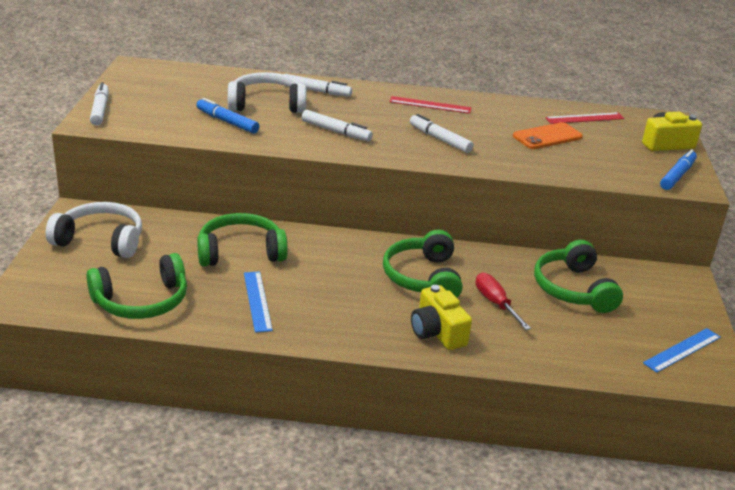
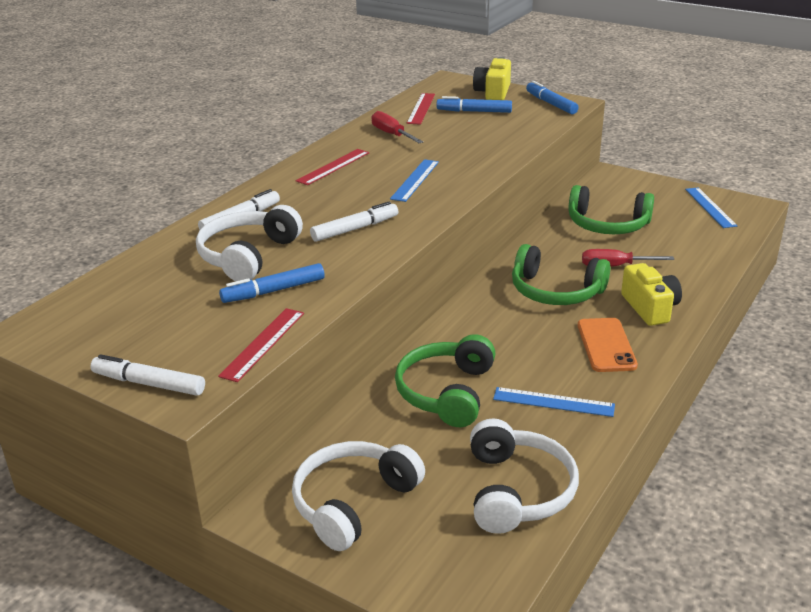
camera: 60 degrees left, 0 degrees up
(141, 301) = (517, 490): green headphones -> white headphones
(161, 132) = (263, 343): none -> red ruler
(437, 332) = (650, 308): yellow camera -> yellow camera turned 105 degrees counterclockwise
(440, 139) = (415, 180): white marker -> blue ruler
(515, 116) = (392, 134): none -> red screwdriver
(547, 137) = (446, 132): orange phone -> orange phone (606, 345)
(609, 142) = (474, 111): none -> blue marker

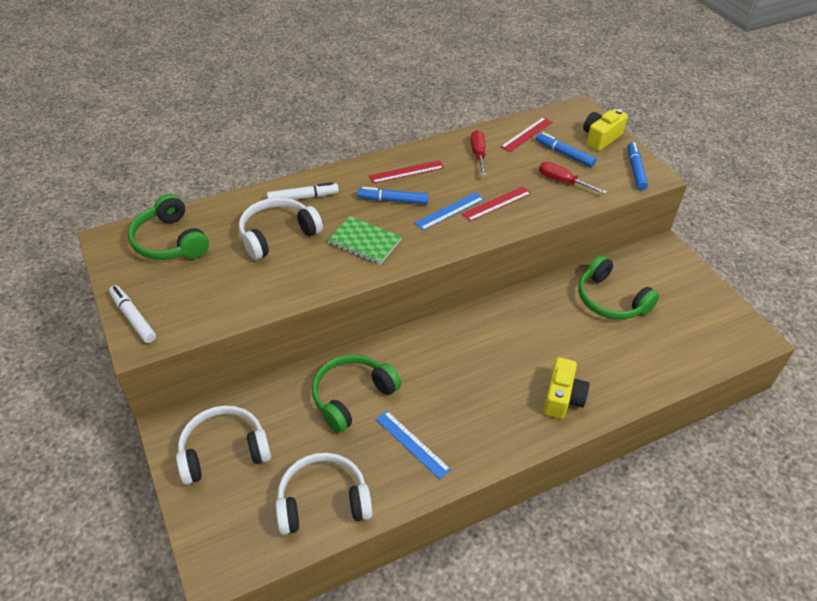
camera: 30 degrees right, 15 degrees up
(263, 343) = (219, 319): red ruler -> red ruler (496, 203)
(273, 291) = (264, 275): blue marker -> blue marker (393, 200)
(355, 229) = (364, 242): white marker -> green notebook
(517, 490) = (323, 501): white headphones -> white headphones turned 135 degrees counterclockwise
(555, 291) = (507, 346): green headphones -> green headphones (170, 241)
(606, 345) = (495, 415): orange phone -> none
(615, 266) = (575, 344): red screwdriver -> red screwdriver (563, 182)
(710, 207) = (716, 321): blue ruler -> none

